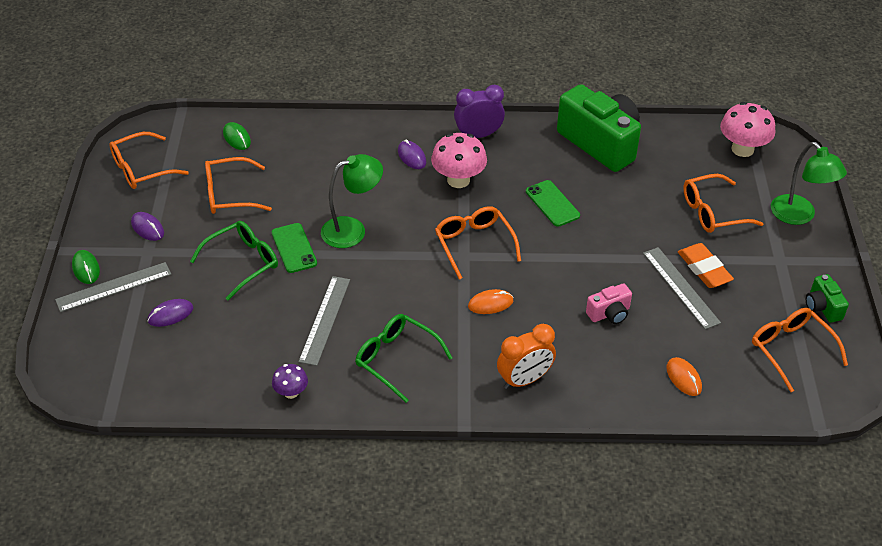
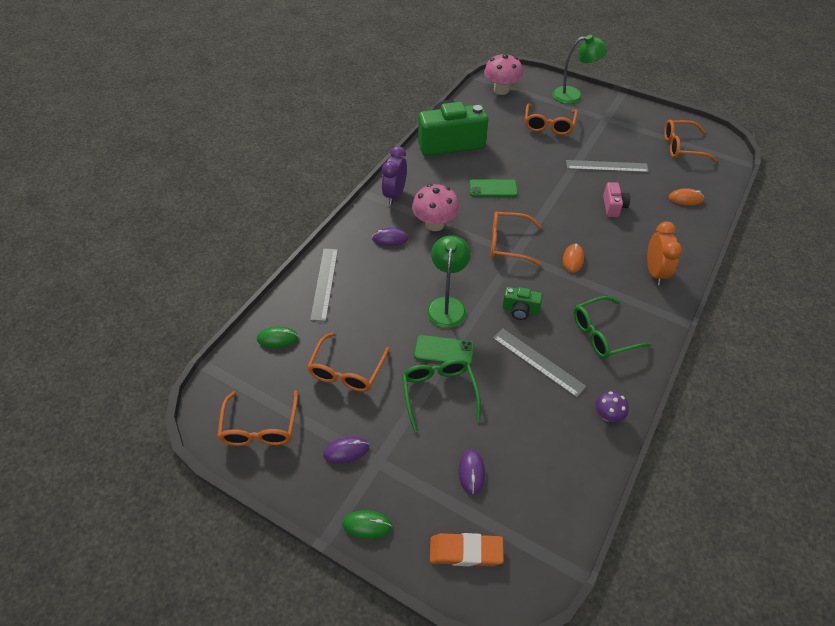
camera: 60 degrees left, 5 degrees up
(114, 287) = (408, 508): grey ruler -> grey ruler (324, 283)
(704, 269) = (596, 150): orange eraser -> orange eraser (466, 551)
(822, 307) = (653, 120): green camera -> green camera (520, 310)

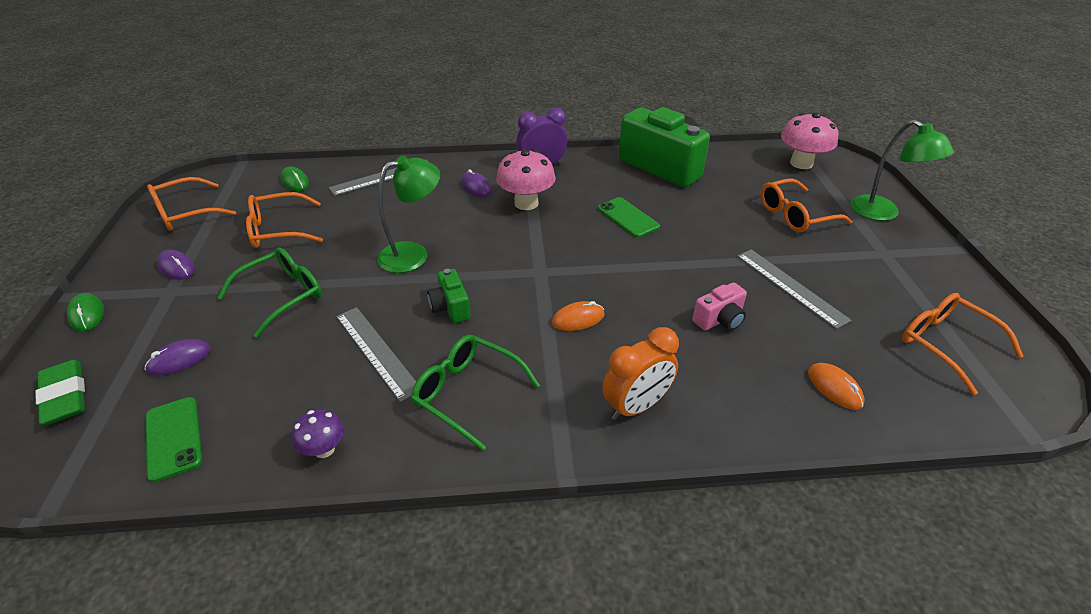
camera: 55 degrees right, 10 degrees down
(444, 351) = (345, 276): green phone -> green phone (173, 438)
(466, 551) = (65, 396): orange eraser -> green eraser
(508, 243) = (550, 260): orange glasses -> none
(538, 362) = (376, 351): grey ruler -> grey ruler turned 45 degrees counterclockwise

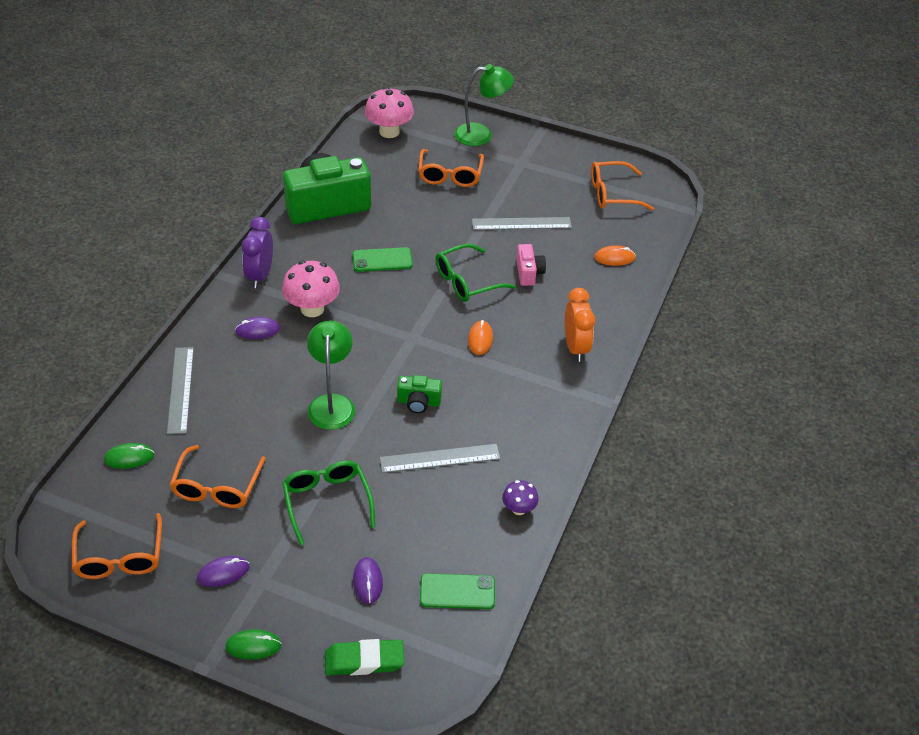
camera: 65 degrees left, 5 degrees up
(467, 393) = (514, 422): green glasses -> green glasses (466, 281)

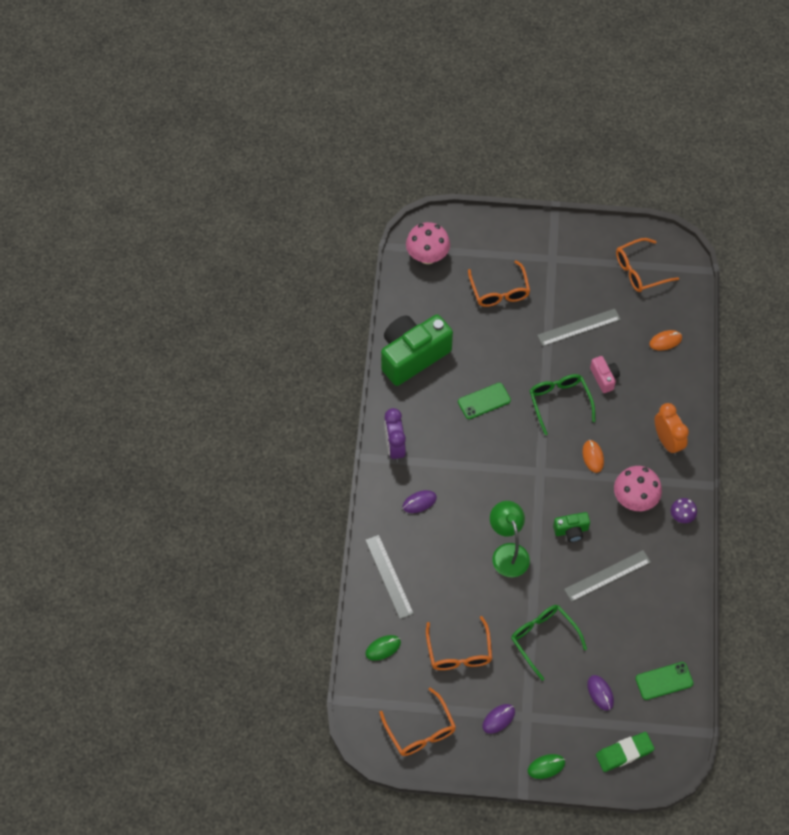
camera: 15 degrees left, 15 degrees up
(312, 309) = (451, 468): pink mushroom -> pink mushroom (634, 499)
(466, 281) = (559, 402): green glasses -> green glasses turned 120 degrees clockwise
(481, 134) = (506, 235): green lamp -> none
(519, 509) = (680, 600): purple mushroom -> purple mushroom (681, 516)

